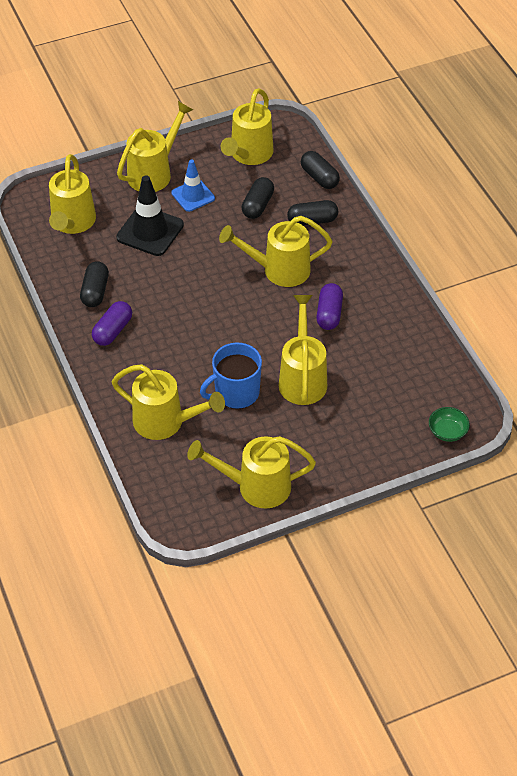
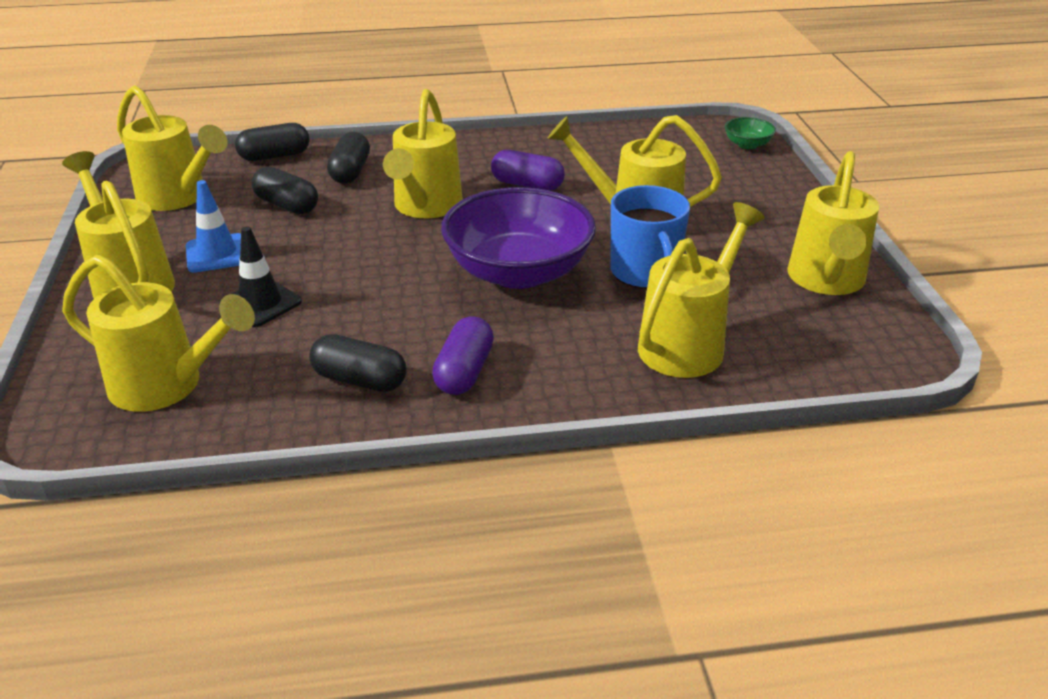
camera: 75 degrees left, 15 degrees down
(113, 331) = (464, 372): purple capsule -> purple capsule turned 60 degrees clockwise
(150, 231) = (260, 303): black traffic cone -> black traffic cone, size x0.66
(216, 332) = (518, 272): none -> purple bowl

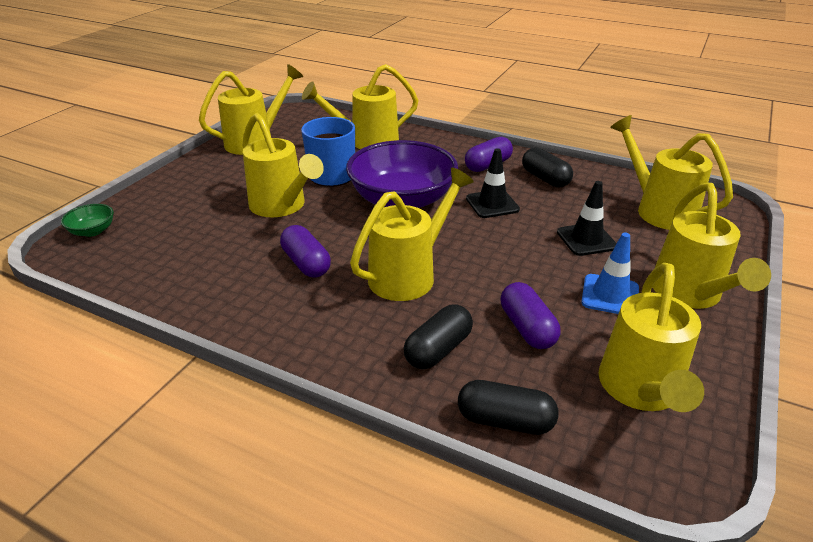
camera: 145 degrees left, 0 degrees up
(178, 197) = (640, 390): yellow watering can -> yellow watering can turned 150 degrees counterclockwise
(287, 205) = (527, 328): black capsule -> purple capsule
(405, 308) = (492, 204): none -> black traffic cone

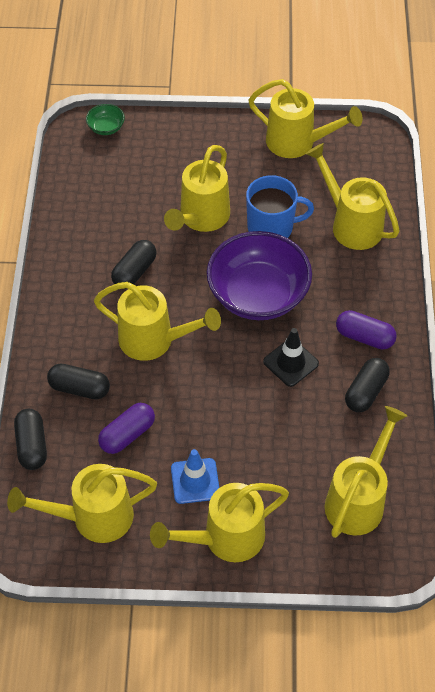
camera: 65 degrees right, 20 degrees up
(306, 263) = (134, 272): purple capsule -> black capsule
(586, 239) = (270, 449): black traffic cone -> none

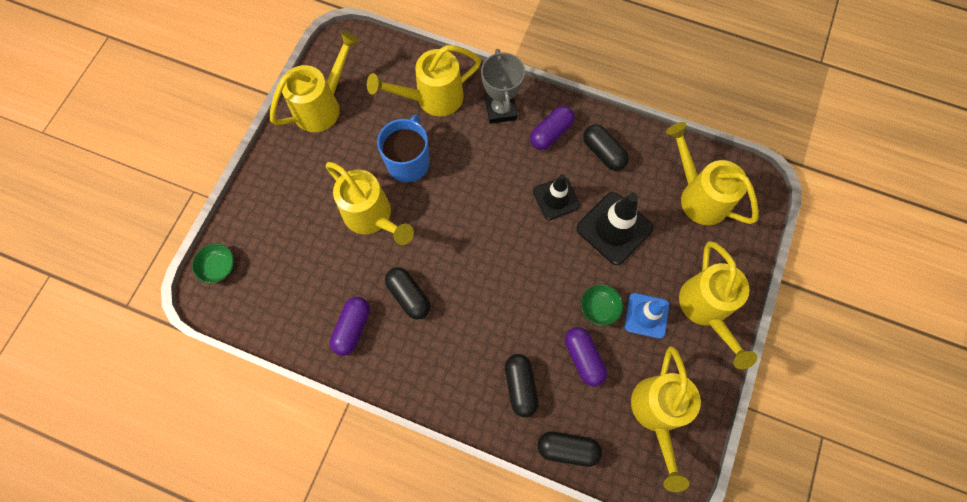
camera: 70 degrees left, 15 degrees up
(79, 388) = (520, 386): black capsule -> black capsule turned 45 degrees counterclockwise
(87, 240) = (352, 328): none -> purple capsule
(154, 340) = (492, 303): yellow watering can -> none
(186, 434) = (599, 308): none -> green bowl
(258, 294) = (477, 199): purple bowl -> none
(281, 425) = (614, 228): none -> black traffic cone
(369, 285) = (501, 110): none -> grey trophy

